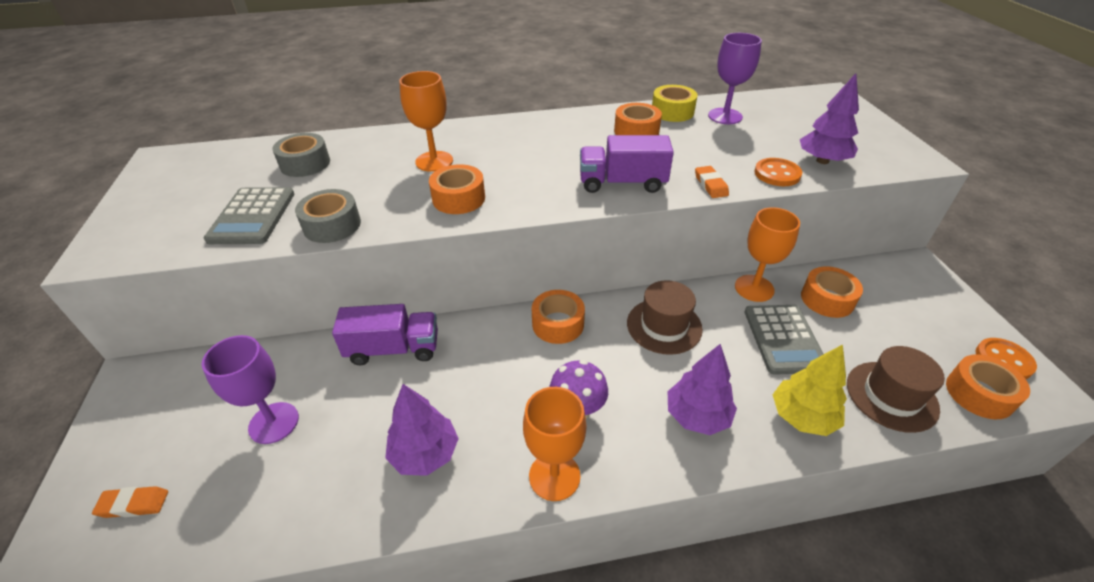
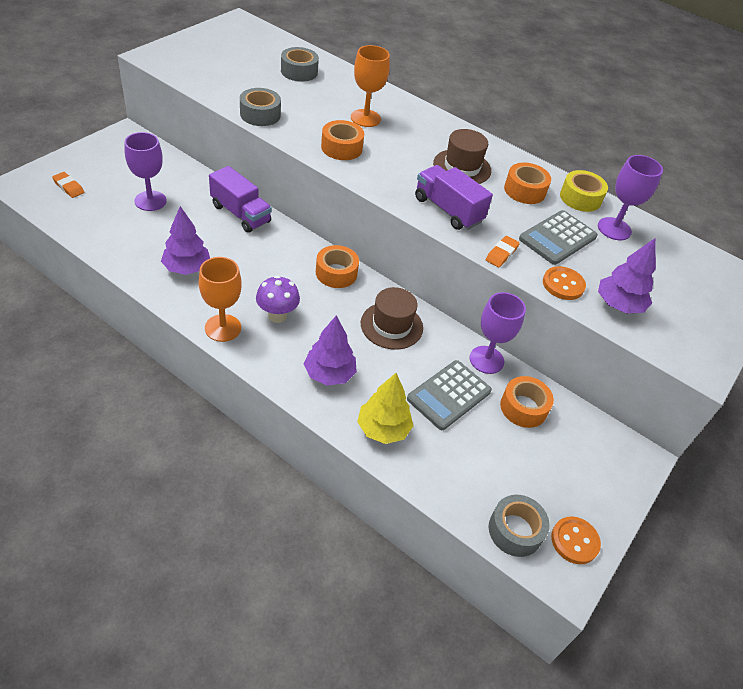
camera: 40 degrees right, 5 degrees up
(252, 216) = (234, 83): grey calculator -> grey calculator (557, 238)
(754, 288) = (486, 360): orange goblet -> purple goblet
(891, 396) = (455, 475): brown hat -> brown hat (462, 167)
(979, 394) = (515, 530): orange tape -> grey tape

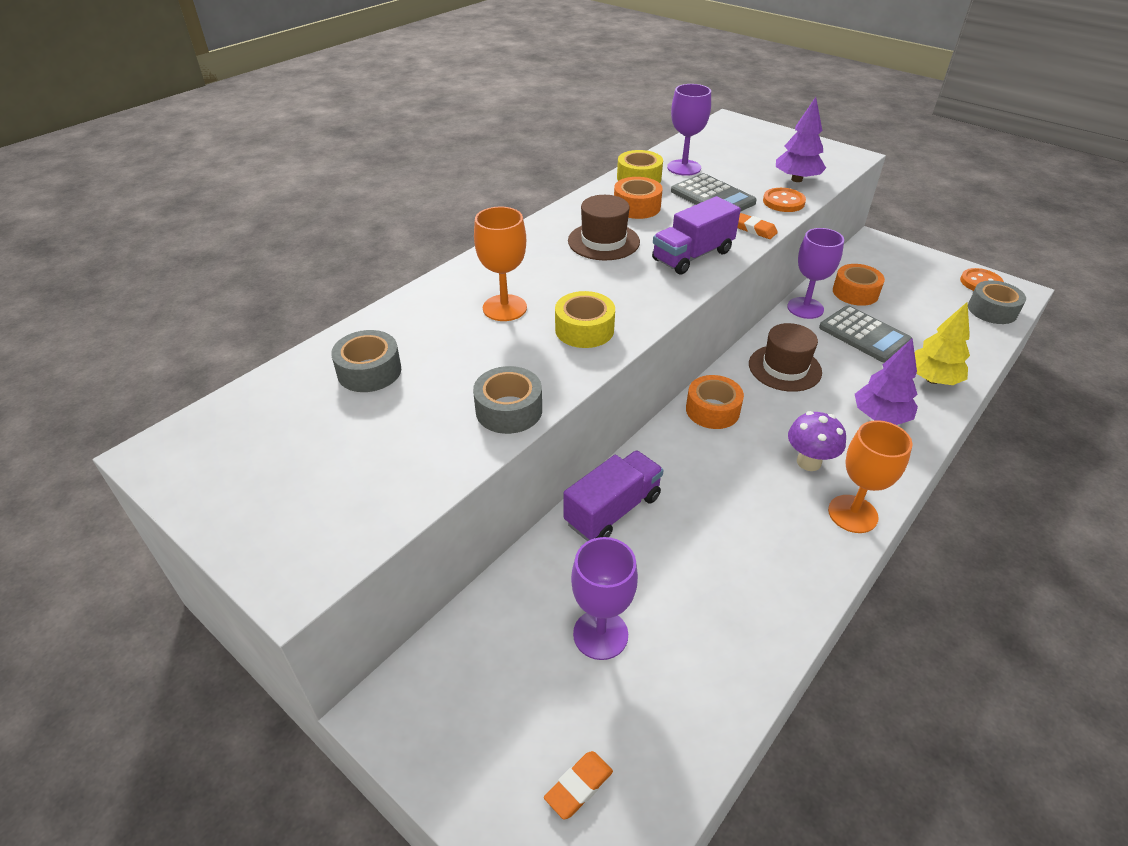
camera: 80 degrees left, 5 degrees down
(187, 268) = (752, 564): purple tree -> none
(341, 148) = (584, 329): orange tape -> yellow tape

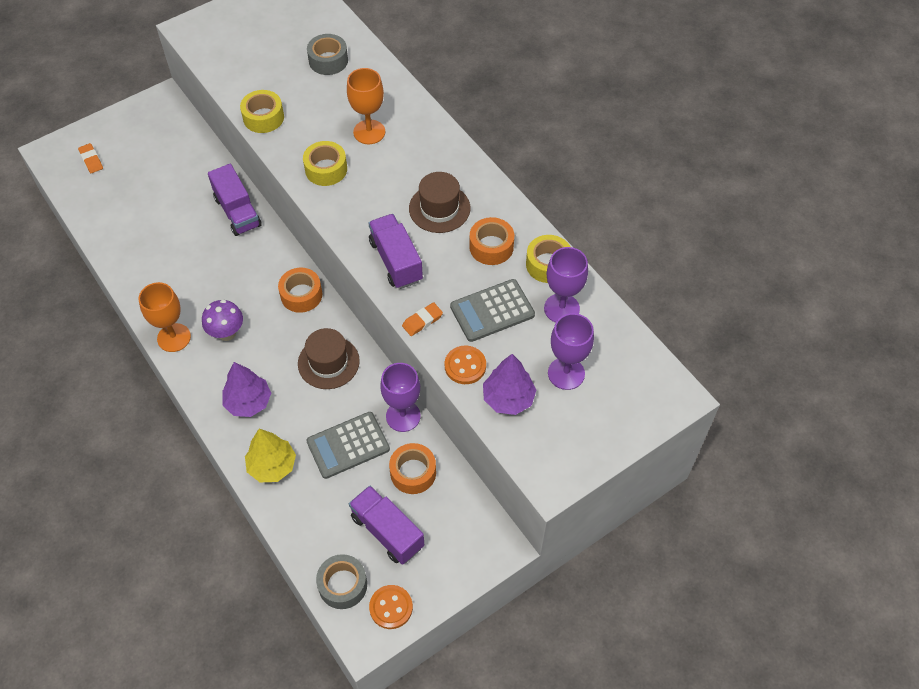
camera: 105 degrees right, 15 degrees up
(509, 410) = (263, 117): grey tape -> yellow tape
(600, 634) = (159, 185): purple goblet -> purple goblet (566, 373)
(921, 296) = (387, 531): none -> purple truck

